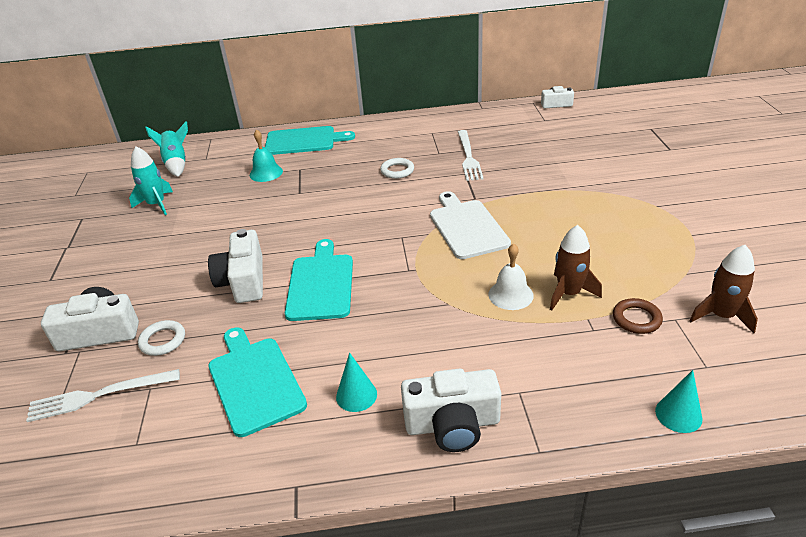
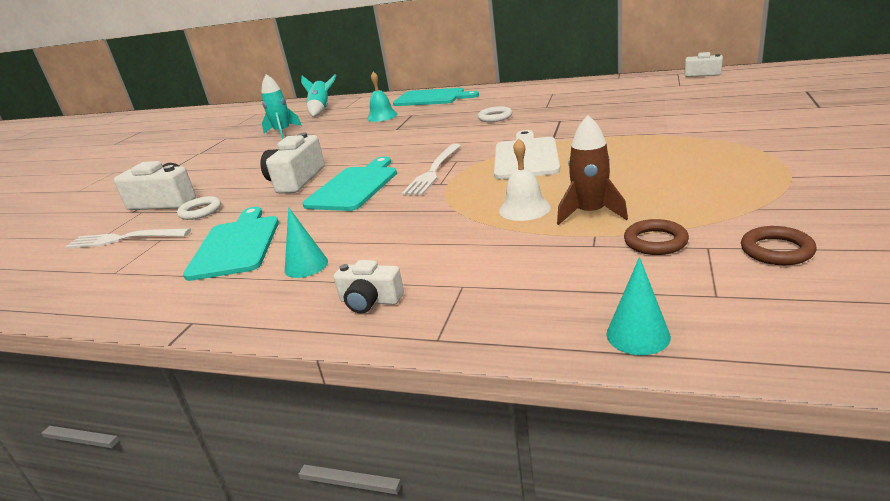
camera: 25 degrees right, 10 degrees down
(452, 424) = (370, 301): white camera -> white camera, size x0.59
(468, 157) = (573, 109): white fork -> white fork (433, 171)
(721, 316) = (776, 250): brown rocket -> brown ring

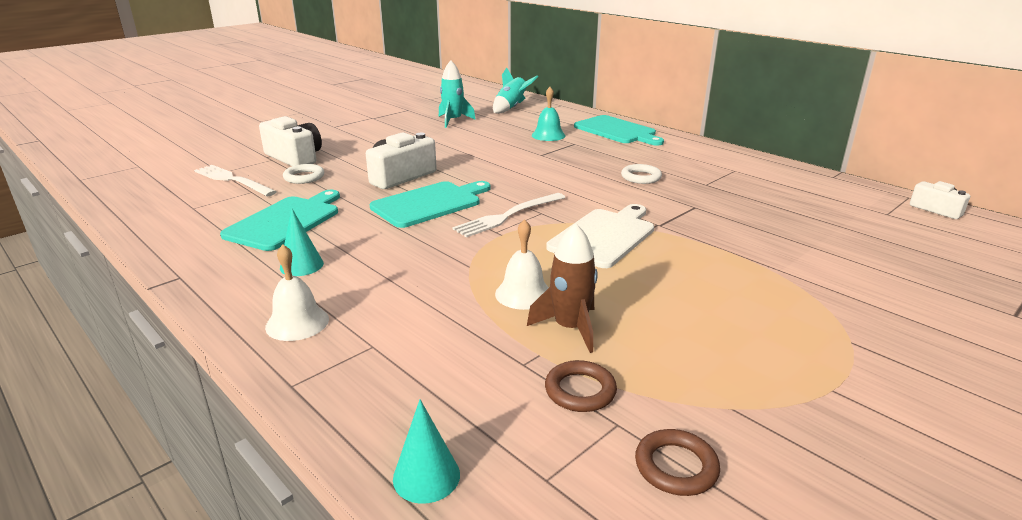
camera: 25 degrees right, 0 degrees up
(370, 301) = (297, 323): white camera -> white bell

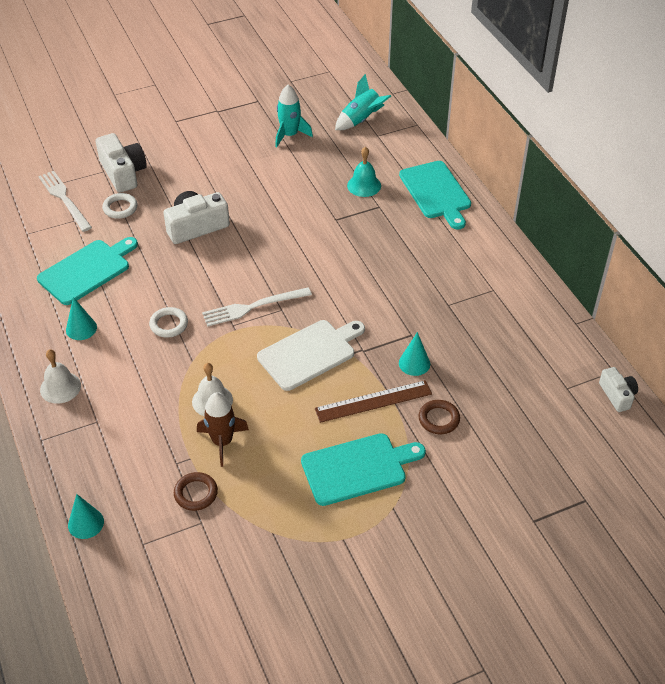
camera: 20 degrees right, 20 degrees up
(429, 203) = (201, 274): turquoise cutting board -> turquoise cutting board (357, 468)
(641, 177) = (398, 279): white ring -> white ring (169, 324)
(676, 467) = (212, 558): brown ring -> brown ring (439, 419)
(714, 257) = (373, 401): none -> brown ruler
(722, 224) = (414, 363): none -> turquoise cone

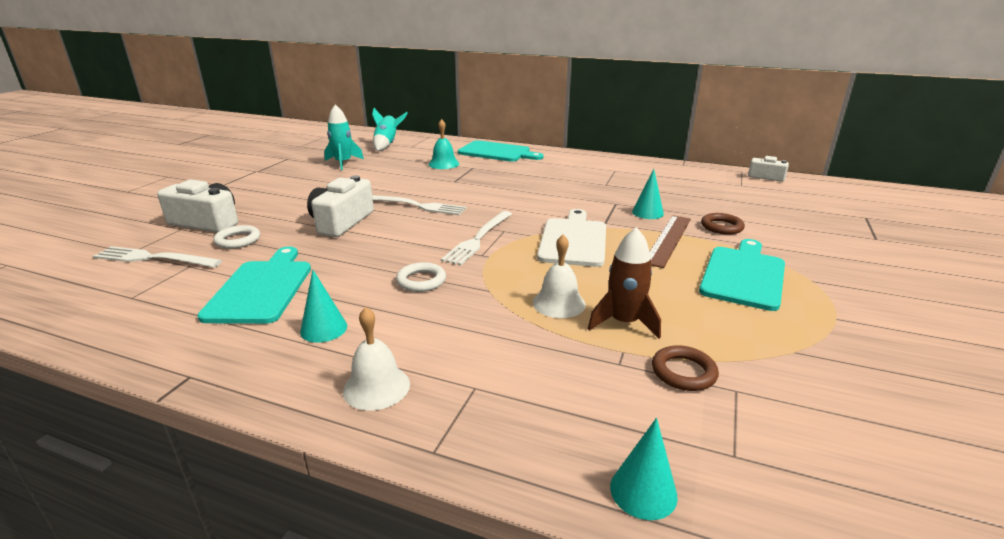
camera: 45 degrees left, 20 degrees down
(265, 237) = (416, 206): none -> white fork

